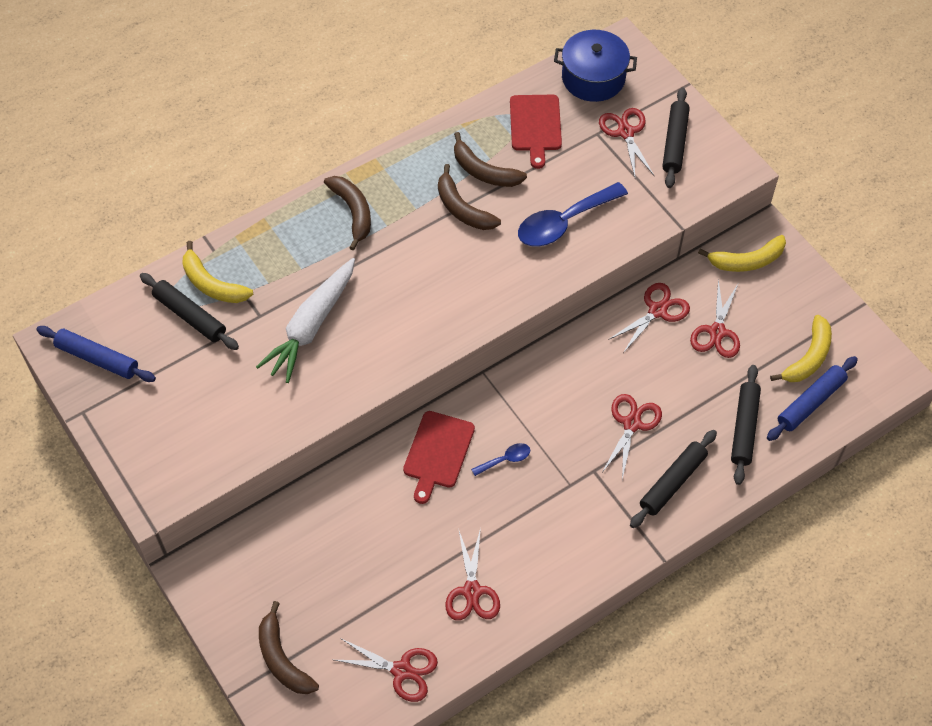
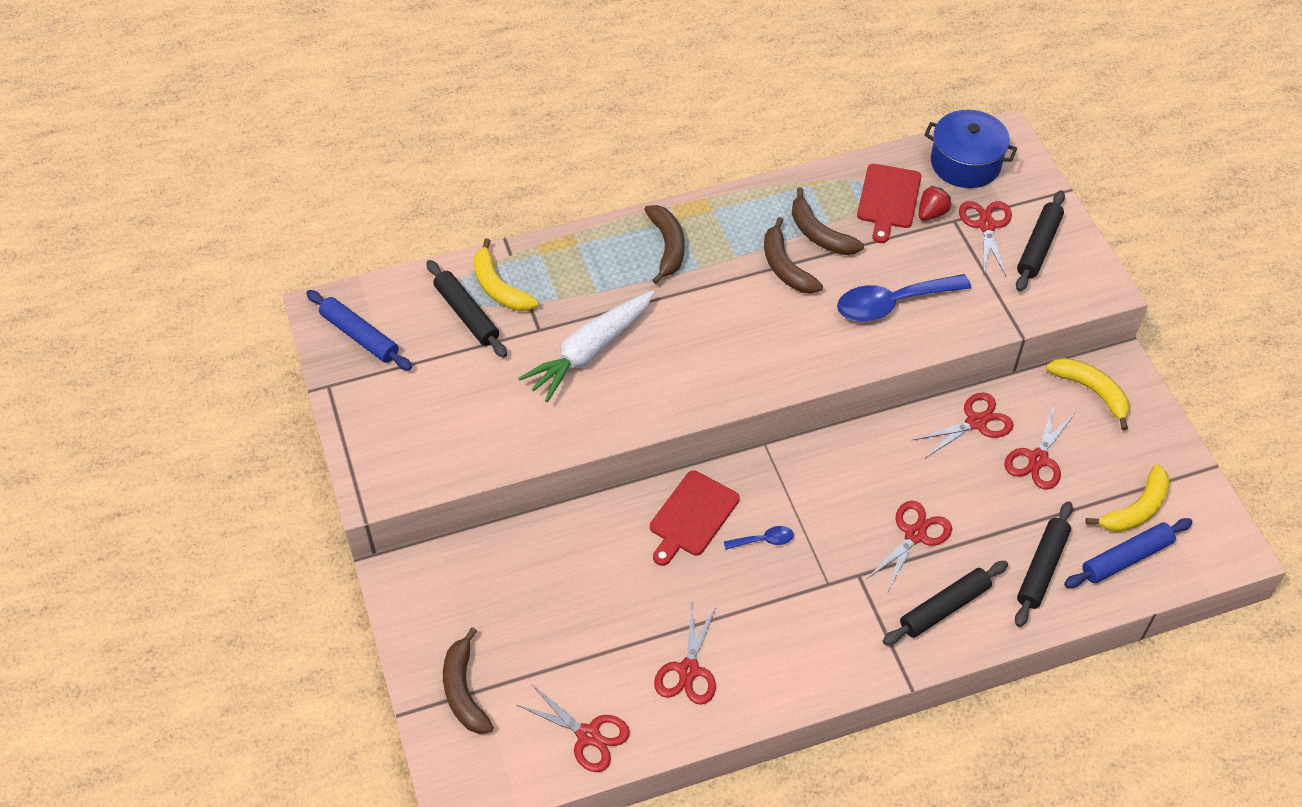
camera: 15 degrees right, 5 degrees down
(576, 131) = (931, 213): none -> red strawberry
(747, 261) = (1091, 391): yellow banana -> yellow banana turned 135 degrees counterclockwise

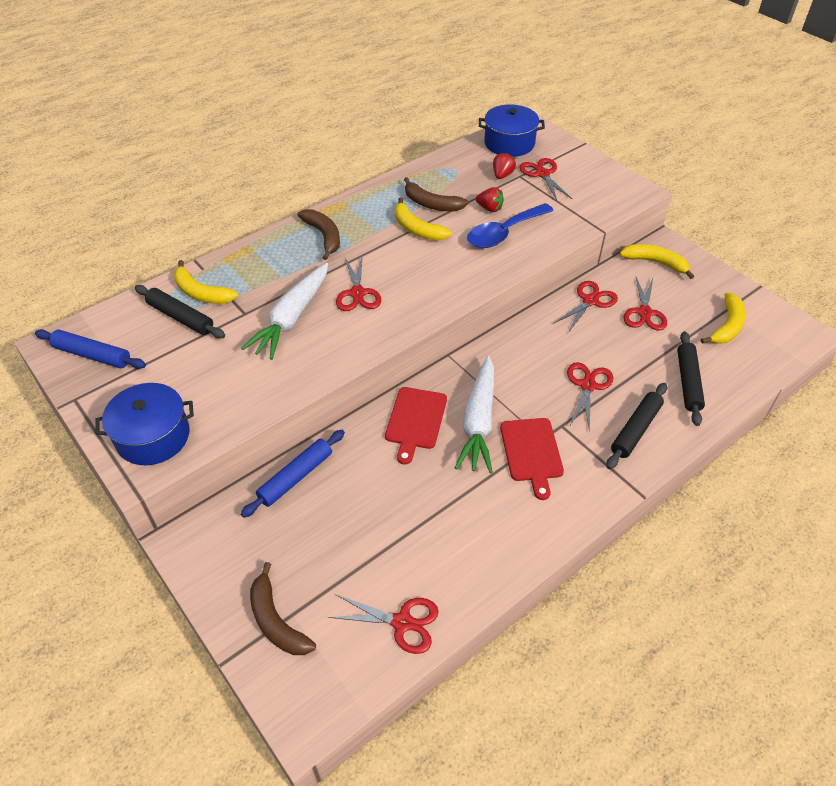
camera: 20 degrees left, 5 degrees down
(396, 455) = (153, 436): none -> blue pot
(688, 670) = (464, 539): red scissors -> red scissors (357, 293)
(764, 540) = (479, 422): blue spoon -> white carrot
(785, 267) = (417, 229): brown banana -> yellow banana
(888, 199) = (469, 174): red cutting board -> red cutting board (531, 452)
(891, 261) = (489, 208): none -> red strawberry
(1038, 247) = (583, 178): black rolling pin -> none
(1126, 558) = (739, 359): blue rolling pin -> blue rolling pin (295, 477)

